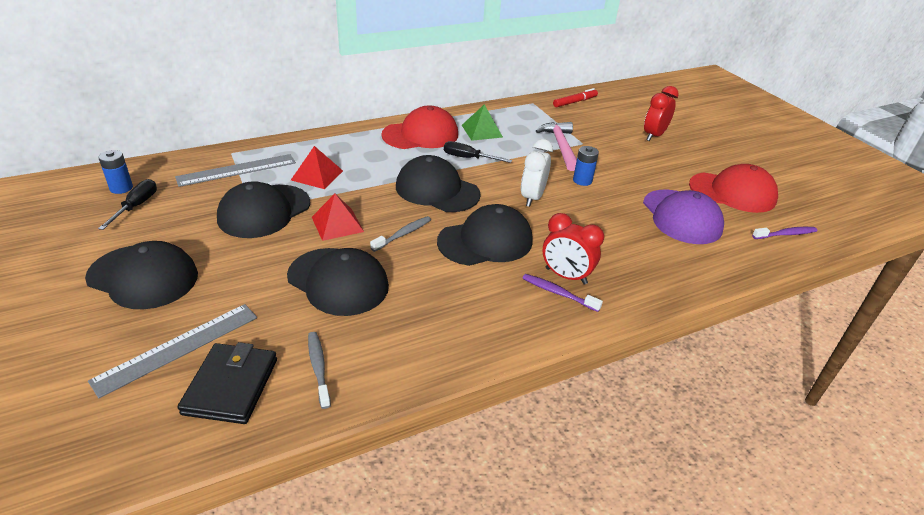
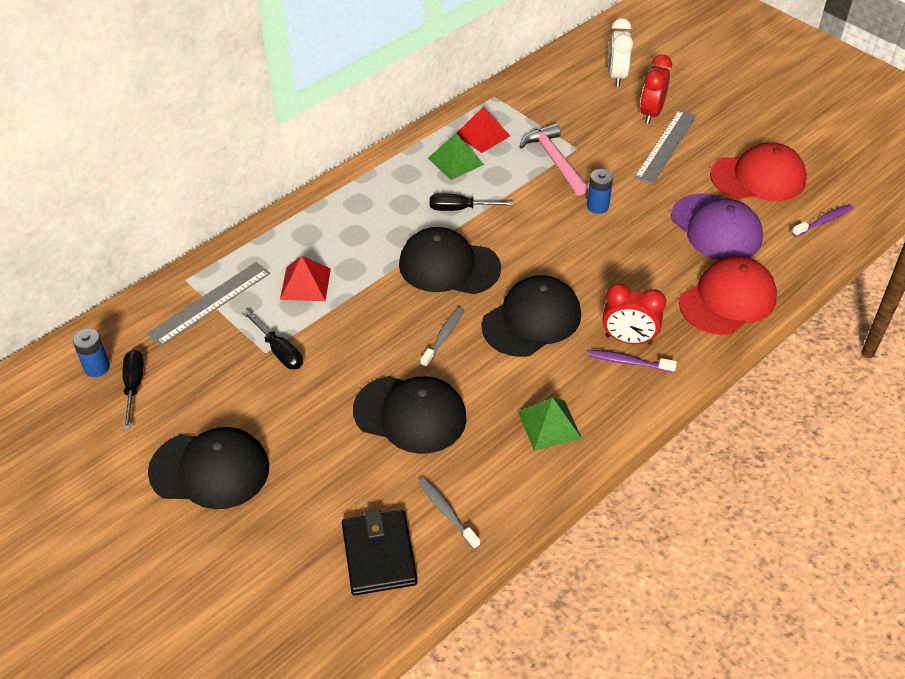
camera: 15 degrees left, 10 degrees up
(177, 347) = (302, 534): grey ruler -> grey ruler (665, 146)
(264, 211) = (279, 351): black cap -> black screwdriver
(337, 224) = (367, 344): red pyramid -> red pyramid (482, 135)
(421, 135) = (388, 187): red cap -> red cap (728, 300)
(458, 322) = (549, 425): none -> green pyramid
(532, 198) = (554, 247): white clock -> white clock (616, 76)
(575, 102) = (542, 81): red marker -> none

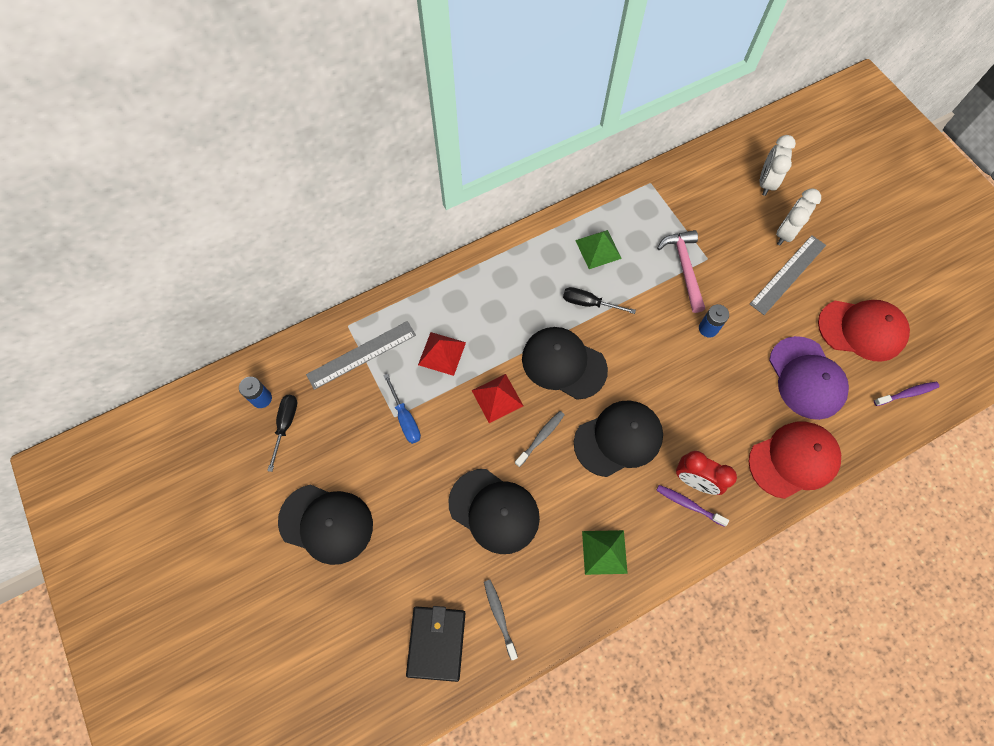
camera: 15 degrees right, 20 degrees up
(279, 351) = (405, 418): black screwdriver -> blue screwdriver
(482, 135) = (628, 224): red pyramid -> red pyramid (497, 398)
(651, 113) = (785, 233): red clock -> white clock

